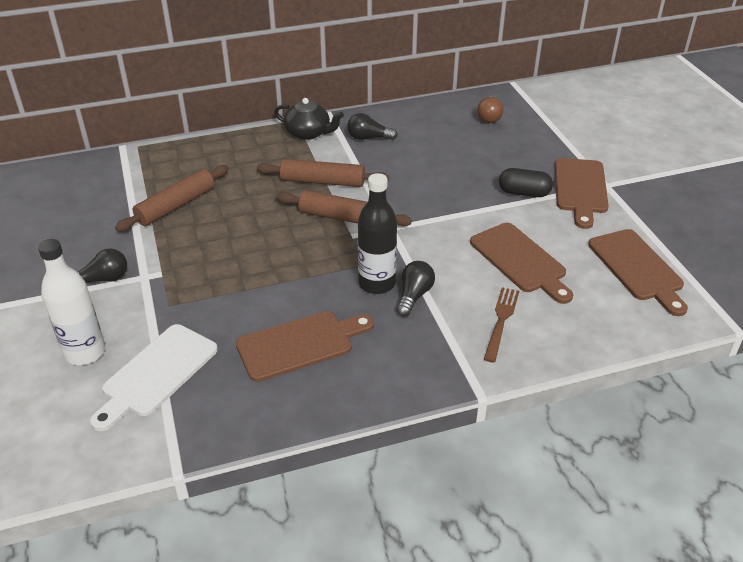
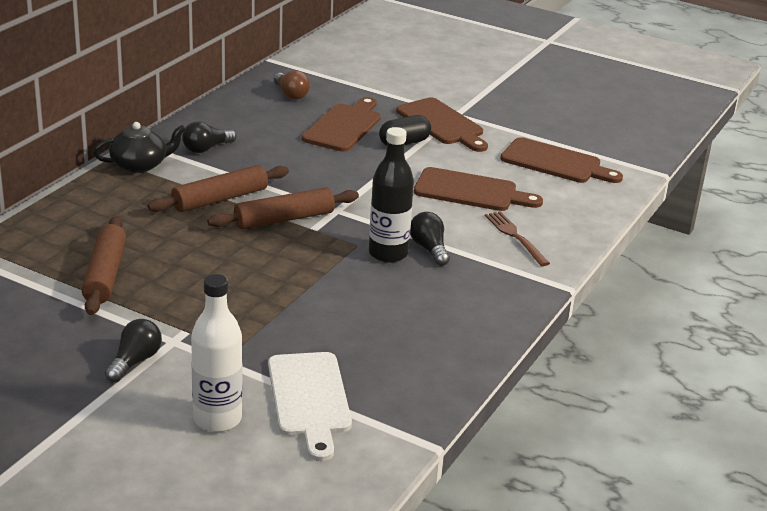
camera: 45 degrees left, 10 degrees down
(300, 344) = (394, 321): brown cutting board -> brown cutting board (344, 126)

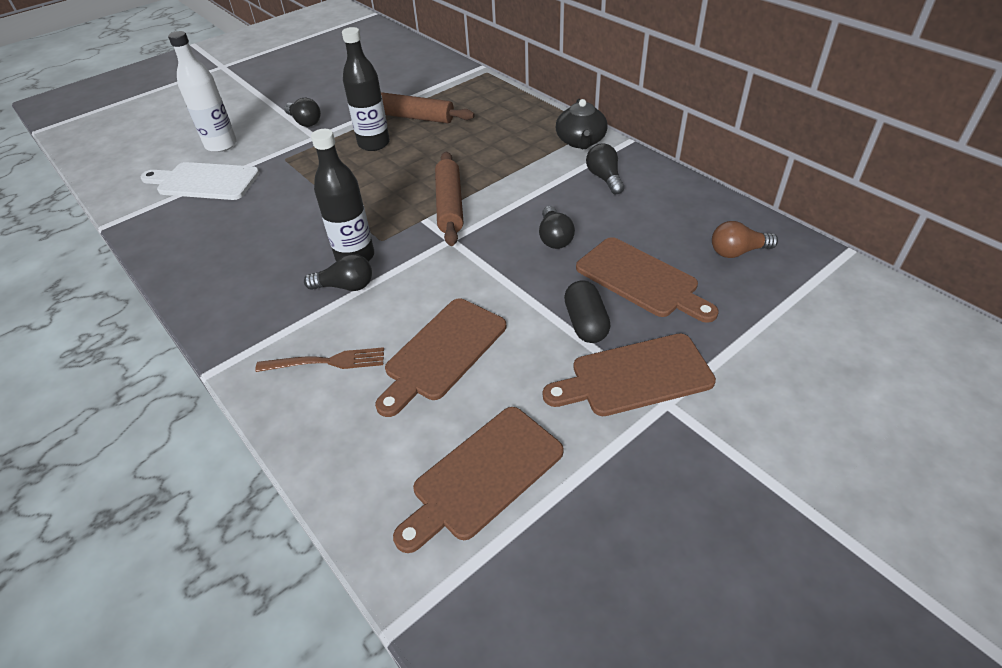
camera: 115 degrees right, 15 degrees up
(179, 290) = (374, 144): none -> black bottle
(220, 199) = (502, 175): brown rolling pin -> none
(309, 163) = (554, 237): none -> black light bulb

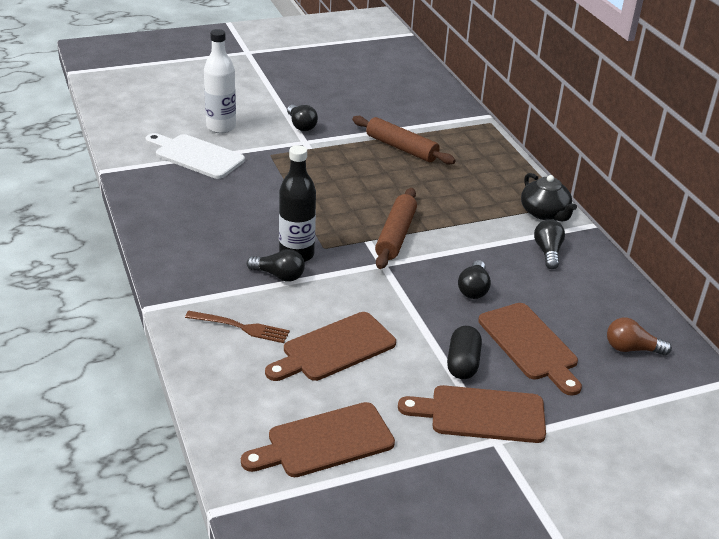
camera: 15 degrees right, 10 degrees down
(374, 144) = (354, 162): black bottle -> none
(580, 141) = (544, 213): black teapot -> black teapot turned 45 degrees counterclockwise

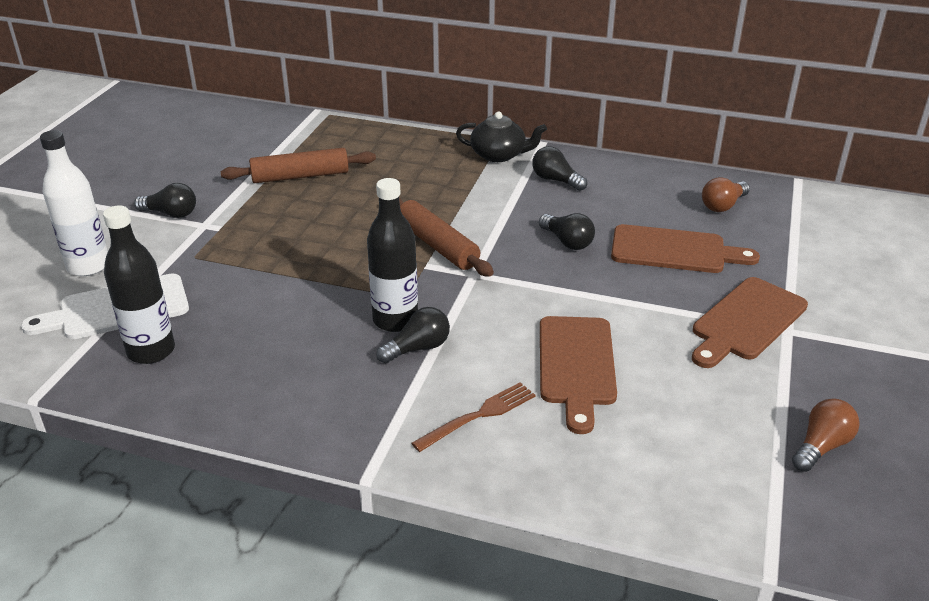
camera: 50 degrees left, 0 degrees up
(174, 185) = (151, 351): none -> black bottle
(324, 442) = (714, 438): brown cutting board -> none
(370, 500) = (821, 446): none -> brown light bulb
(462, 363) = (668, 298): black capsule -> none

